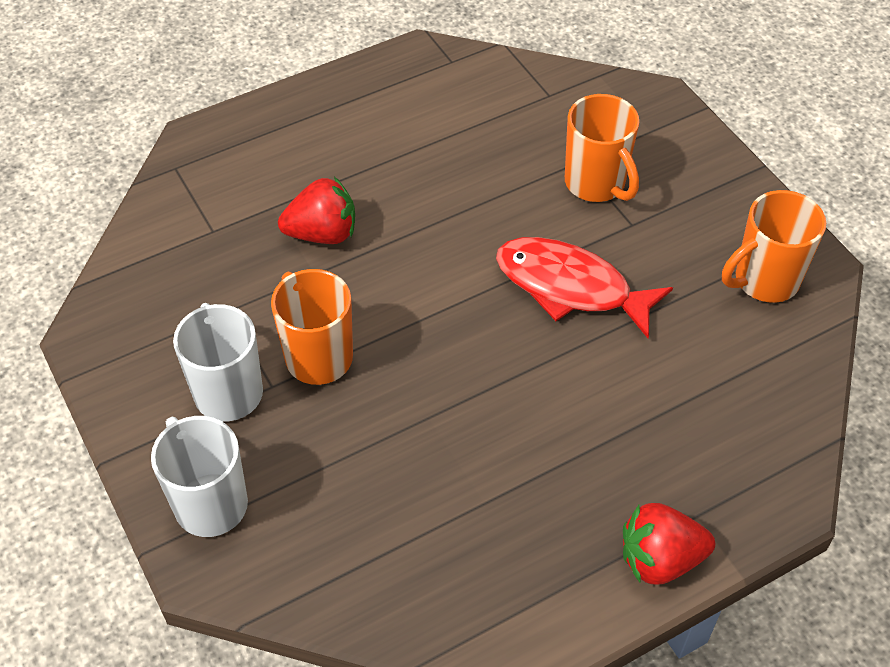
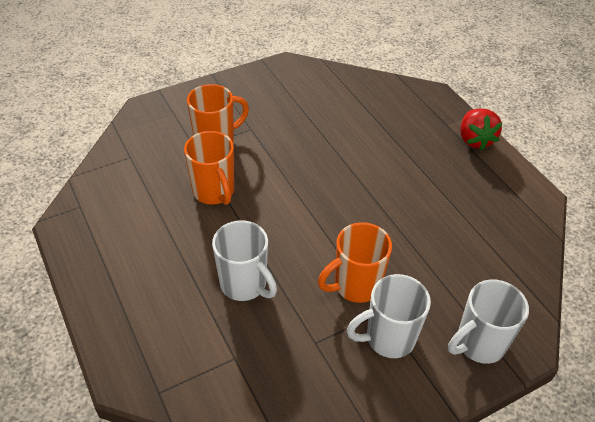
camera: 90 degrees left, 5 degrees down
(322, 233) = (244, 284): red strawberry -> white mug
(570, 287) = (299, 159): red fish -> none
(764, 280) = (296, 84): orange mug -> orange mug (214, 192)

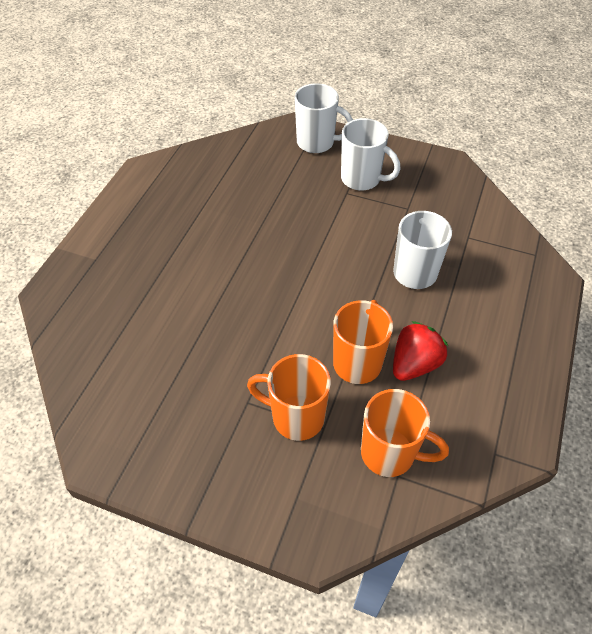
camera: 130 degrees left, 5 degrees up
(355, 285) = (342, 215): orange mug -> orange mug (389, 454)
(475, 140) = (102, 231): red strawberry -> red strawberry (414, 364)

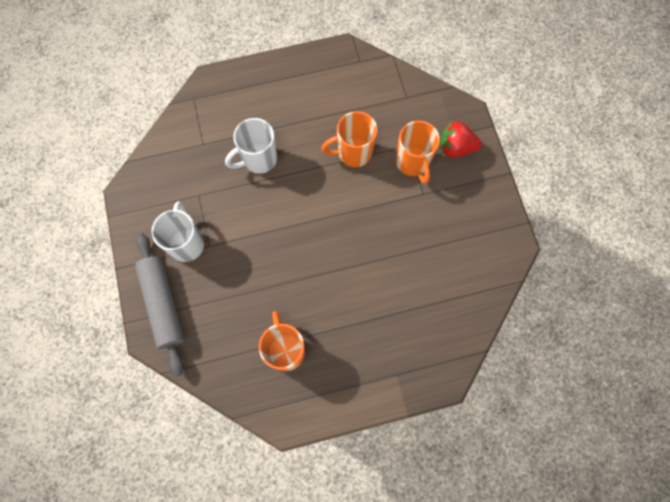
camera: 125 degrees left, 20 degrees up
(317, 143) = (163, 304): white mug -> grey rolling pin
(389, 454) = (397, 106): orange mug -> orange mug (285, 350)
(414, 364) = (332, 123): red strawberry -> red strawberry (455, 148)

